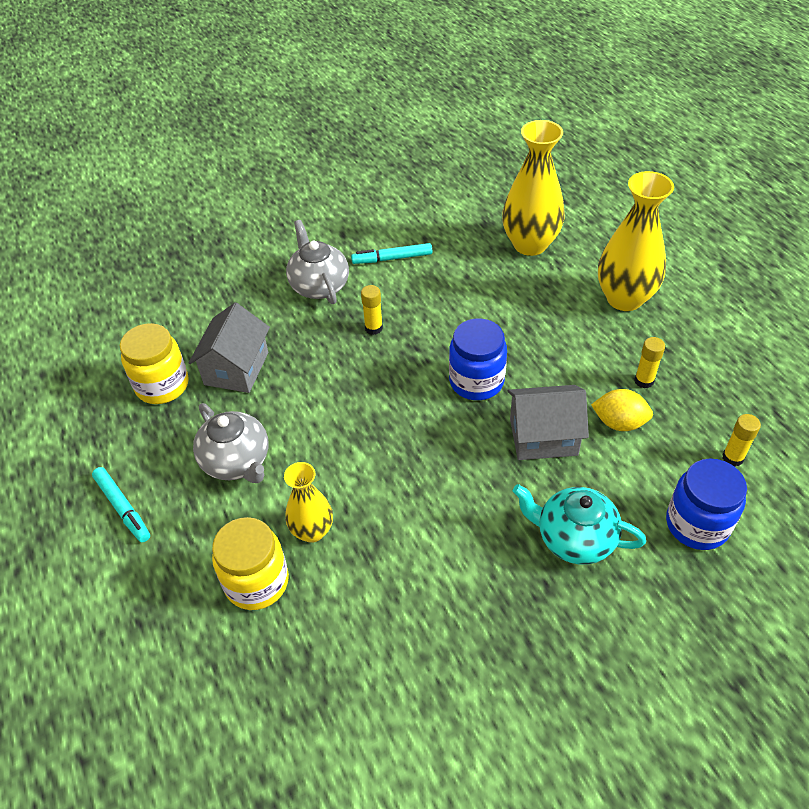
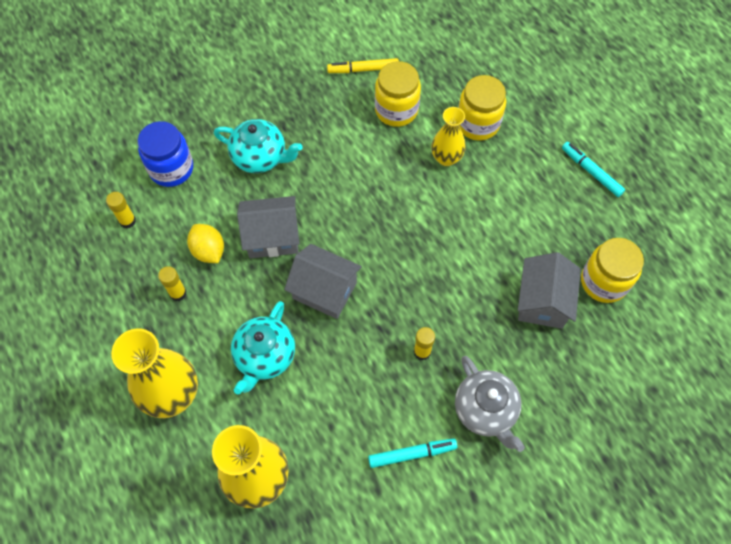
camera: 175 degrees right, 15 degrees up
(237, 461) = (516, 210): grey teapot -> none
(375, 608) = (396, 110): none -> yellow jar
(423, 686) = (363, 69): none -> yellow marker
(476, 381) = (324, 290): blue jar -> grey house
(536, 326) = (265, 356): none -> turquoise teapot
(619, 423) = (208, 251): yellow lemon -> yellow lemon turned 45 degrees clockwise

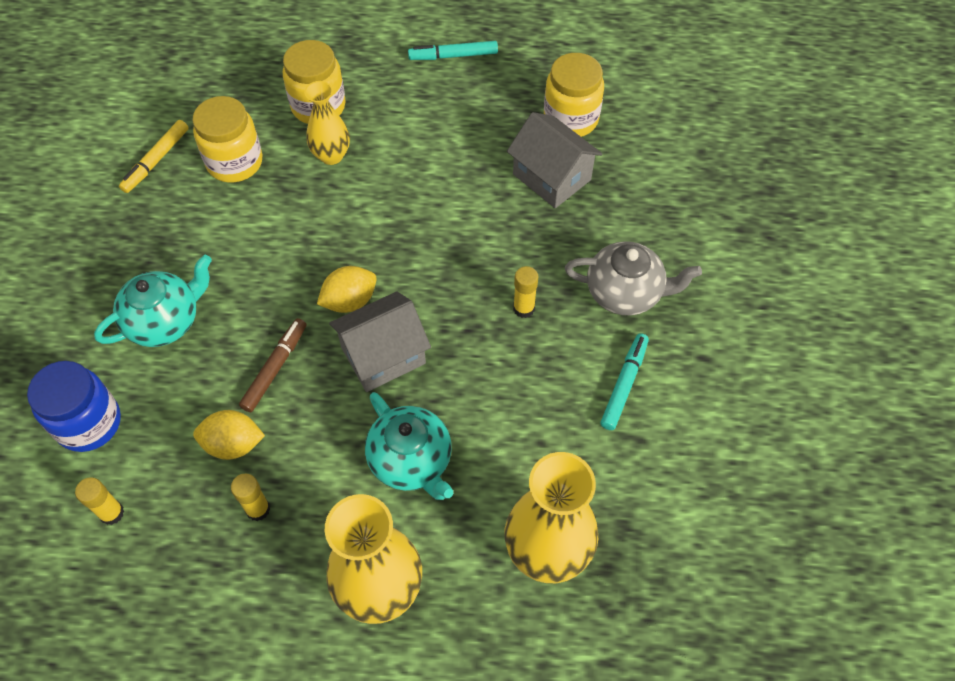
camera: 55 degrees left, 5 degrees down
(272, 237) = (275, 368): grey house -> brown marker
(348, 244) = (350, 301): none -> yellow lemon

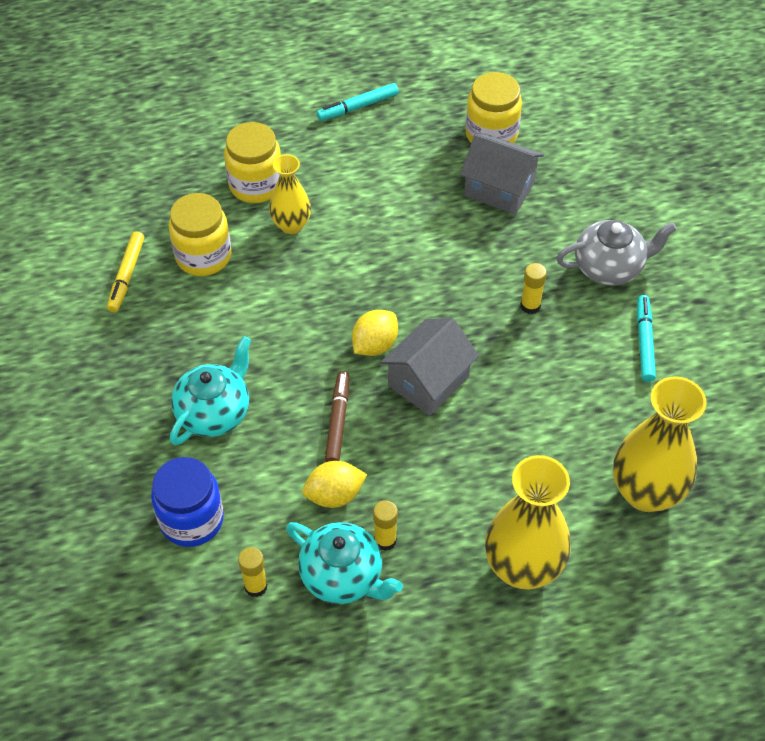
camera: 20 degrees left, 5 degrees down
(411, 461) = (497, 459): turquoise teapot -> turquoise teapot (343, 576)

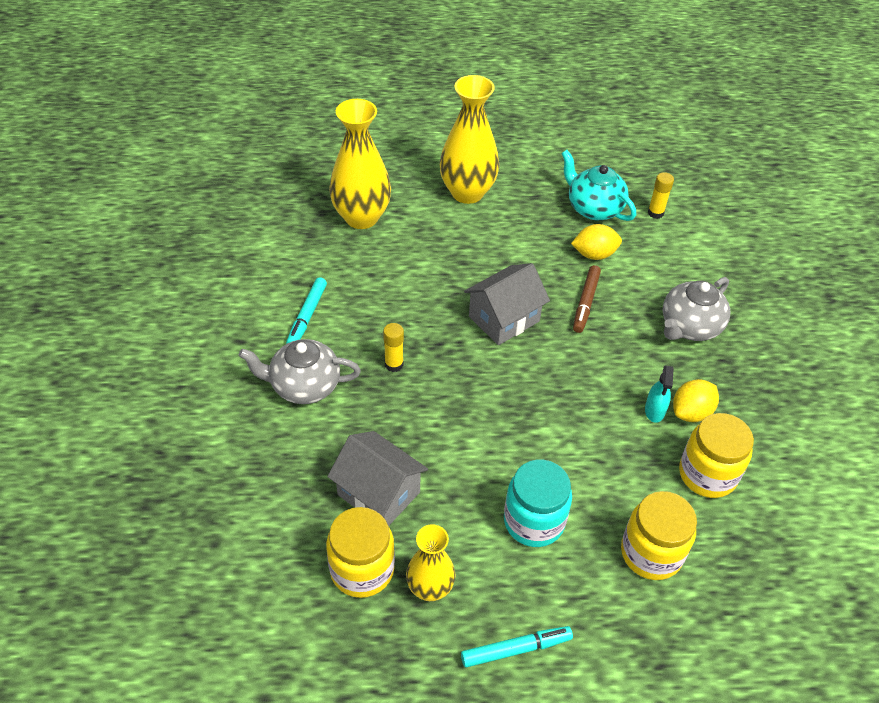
camera: 170 degrees left, 5 degrees down
(126, 276) = (786, 467): yellow marker -> none
(191, 520) = (703, 257): blue jar -> none
(214, 412) = (689, 327): turquoise teapot -> grey teapot
(254, 307) = (654, 411): none -> turquoise spray bottle
(291, 225) = (613, 493): yellow vase -> yellow vase (430, 588)
(359, 191) = (534, 521): none -> turquoise jar
(375, 345) = (545, 356): yellow lemon -> yellow lemon (691, 412)
(385, 540) = (560, 222): yellow glue stick -> none

